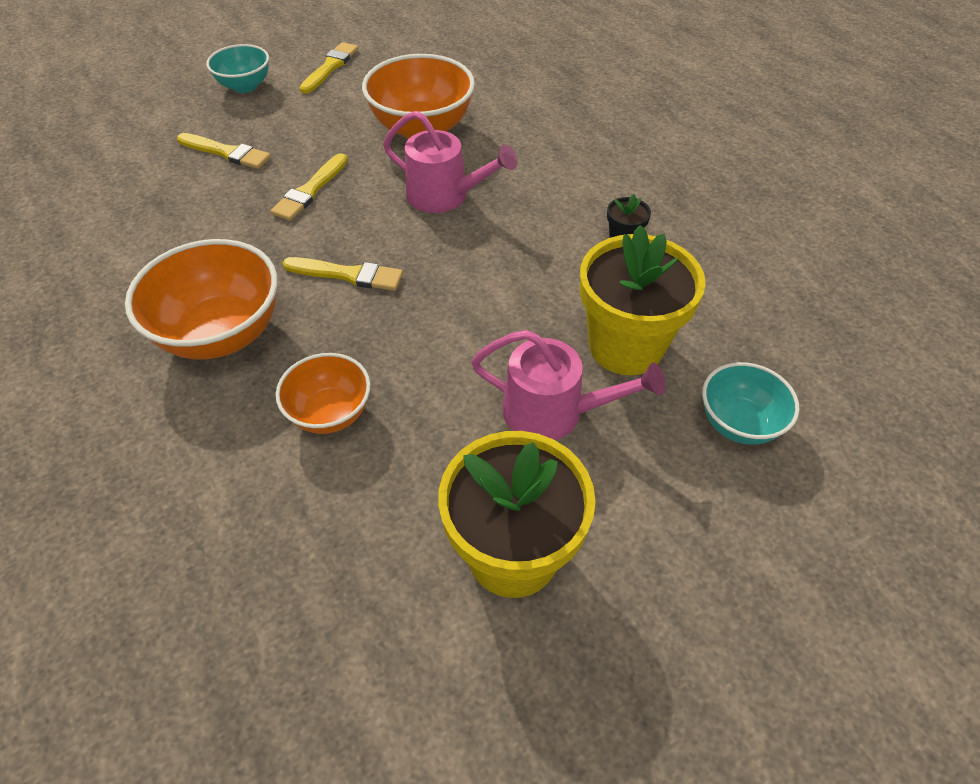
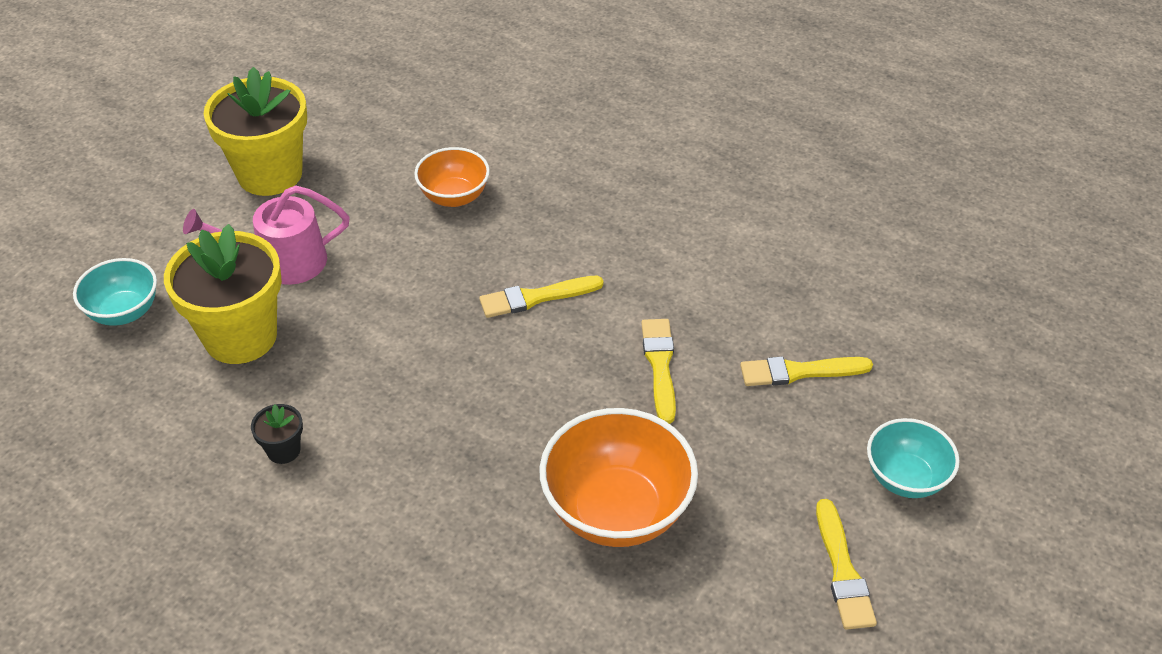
camera: 150 degrees right, 5 degrees down
(222, 334) = (592, 211): orange bowl -> none
(444, 196) = (512, 422): pink watering can -> none

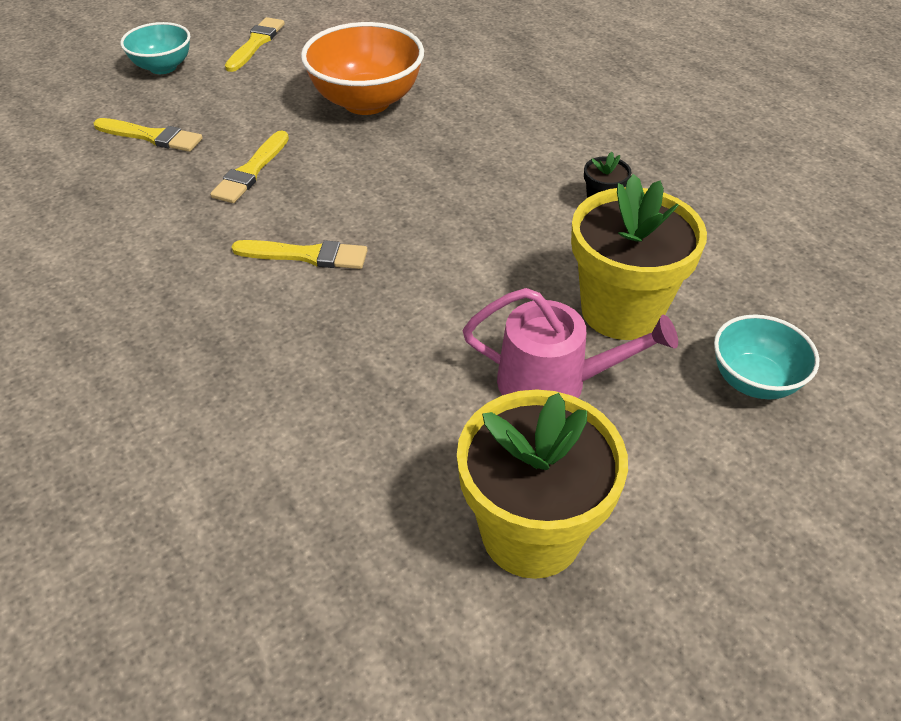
camera: 155 degrees left, 0 degrees up
(454, 197) = (307, 400): orange bowl -> none

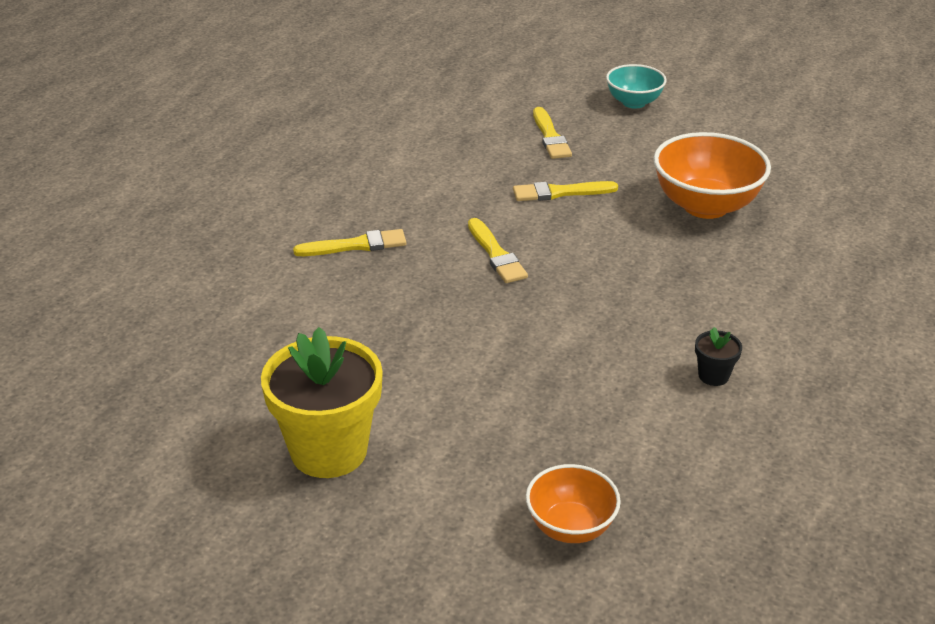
camera: 60 degrees right, 10 degrees down
(256, 43) = (716, 124): yellow brush -> yellow brush (356, 245)
(553, 383) = (473, 416): pink watering can -> none
(621, 311) = (585, 428): yellow flower pot -> none
(754, 381) = (570, 527): turquoise bowl -> orange bowl

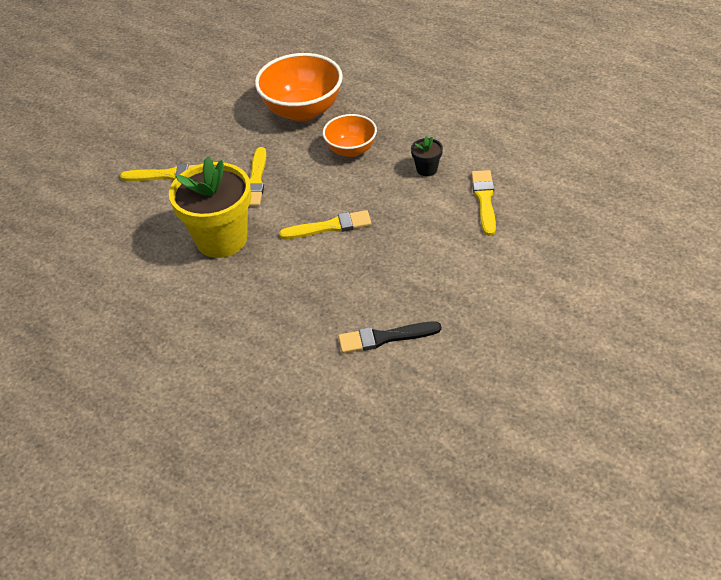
camera: 75 degrees left, 10 degrees up
(325, 314) = (385, 338): none -> black brush
(329, 450) = (554, 343): yellow flower pot -> yellow flower pot (221, 239)
(356, 245) = (289, 312): yellow brush -> yellow brush (484, 200)
(570, 527) = (635, 226): orange bowl -> orange bowl (351, 150)
(634, 102) = (137, 121): turquoise bowl -> none
(713, 376) = (496, 141): black flower pot -> black flower pot (427, 169)

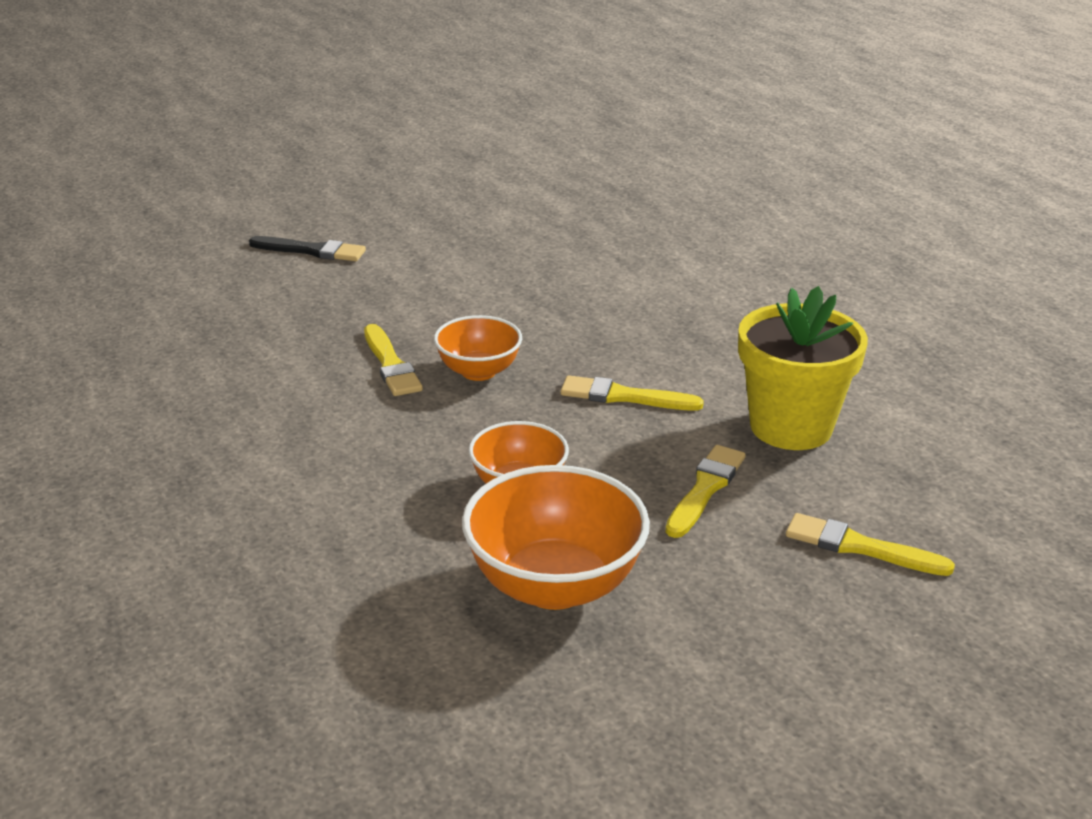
camera: 160 degrees left, 15 degrees down
(385, 338) = (630, 285): black brush -> black brush (312, 251)
(427, 169) = (428, 422): black flower pot -> none
(429, 214) = (478, 371): none -> orange bowl
(484, 200) = (391, 365): yellow brush -> yellow brush turned 45 degrees counterclockwise

